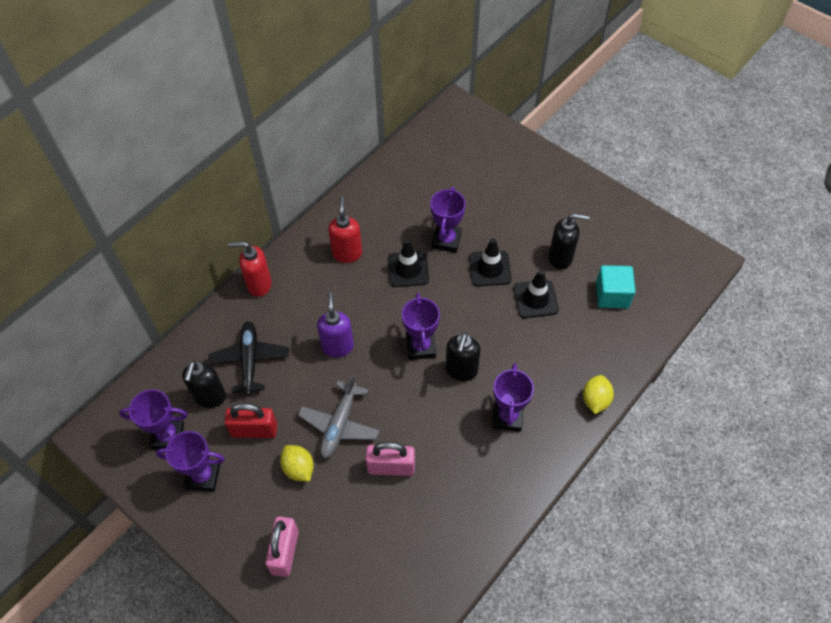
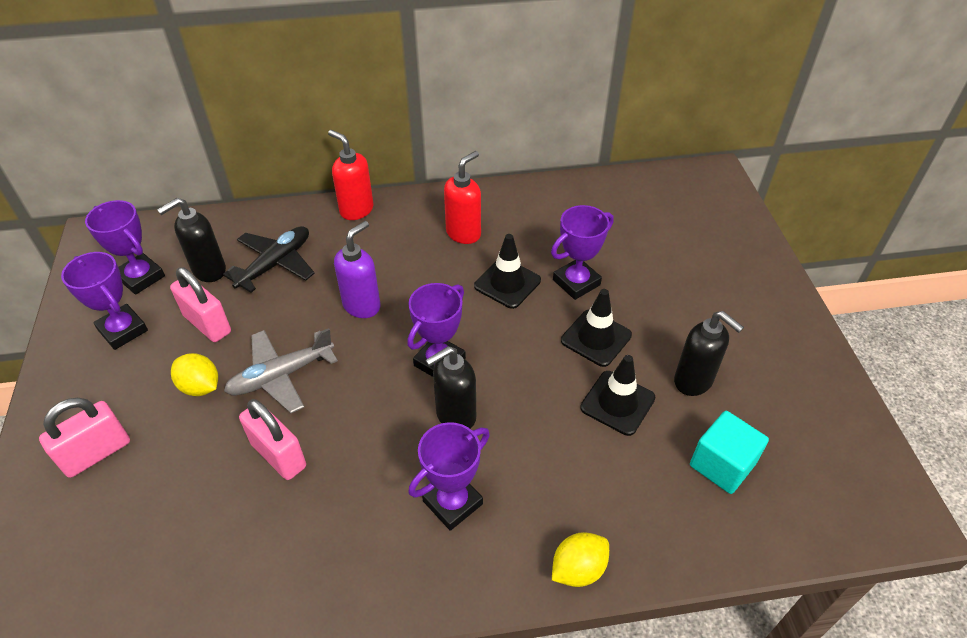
camera: 40 degrees right, 10 degrees down
(254, 430) = (207, 324): red padlock -> pink padlock
(298, 468) = (200, 386): yellow lemon -> yellow lemon turned 60 degrees counterclockwise

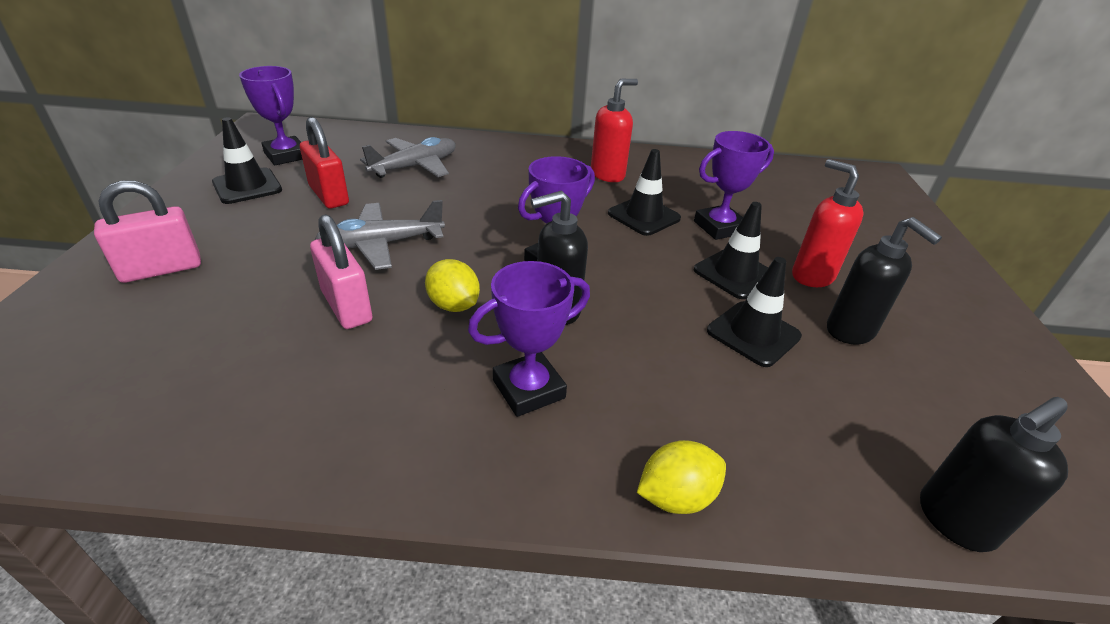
camera: 10 degrees right, 10 degrees down
(123, 330) = (247, 186): purple trophy -> black traffic cone
(200, 386) = (296, 238): yellow lemon -> yellow lemon (453, 305)
(207, 324) = (329, 195): pink padlock -> red padlock
(208, 271) = (350, 161): black soap dispenser -> black soap dispenser (954, 521)
(275, 264) = (415, 166): black plane -> grey plane
(356, 210) = (507, 144): red soap dispenser -> red soap dispenser (811, 276)
(362, 305) = (487, 207): purple soap dispenser -> none
(722, 464) = (887, 420): turquoise cube -> none

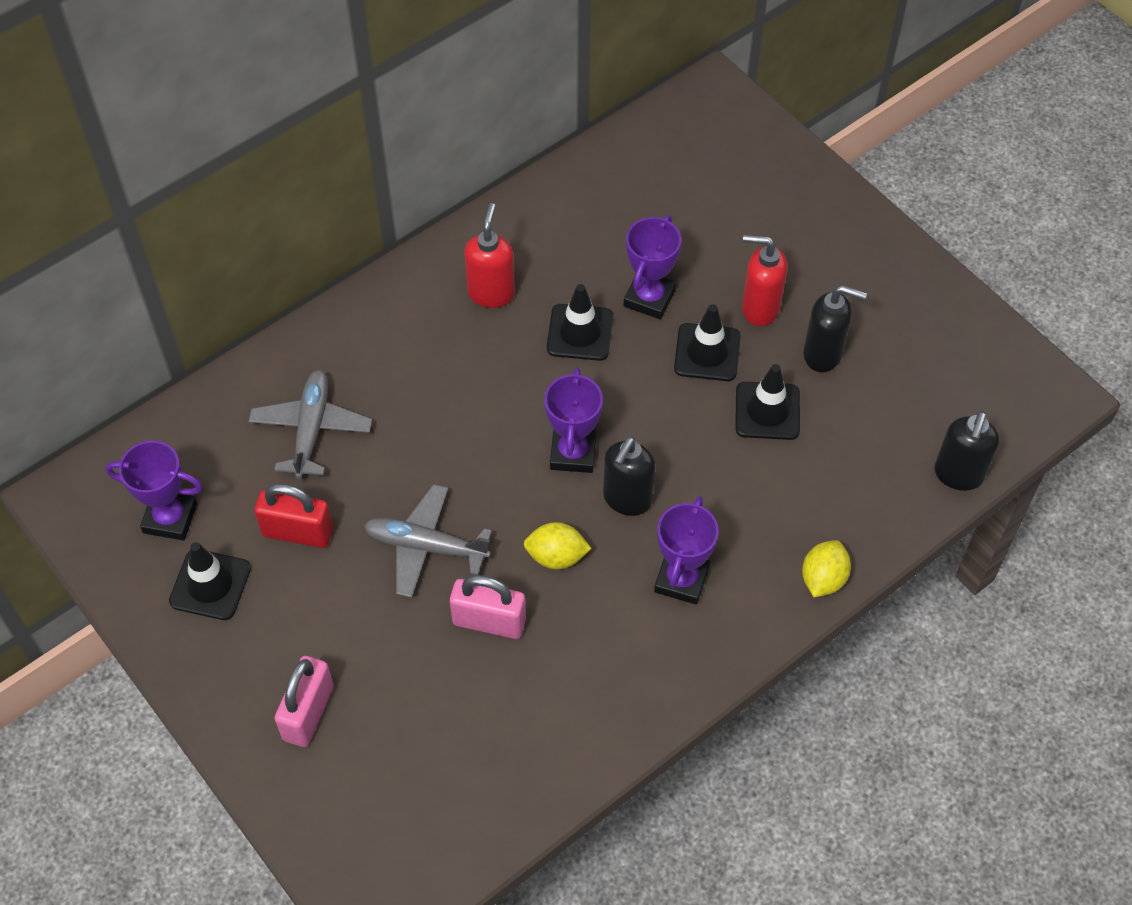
camera: 40 degrees left, 20 degrees up
(381, 244) = (425, 547): grey plane -> grey plane turned 75 degrees clockwise

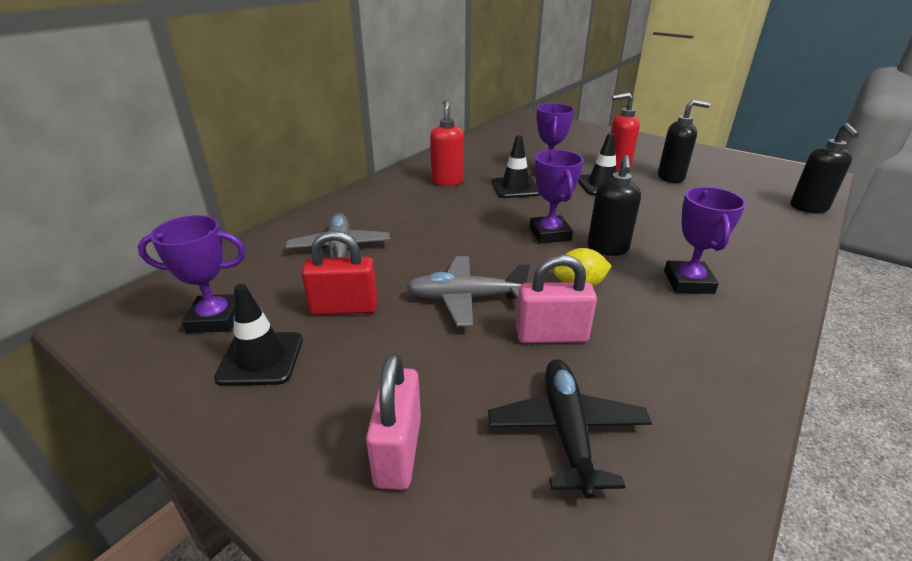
camera: 15 degrees left, 25 degrees down
(449, 728) = (566, 430): none -> black plane
(767, 411) = (662, 200): black traffic cone -> none
(823, 579) = (789, 265): yellow lemon -> none

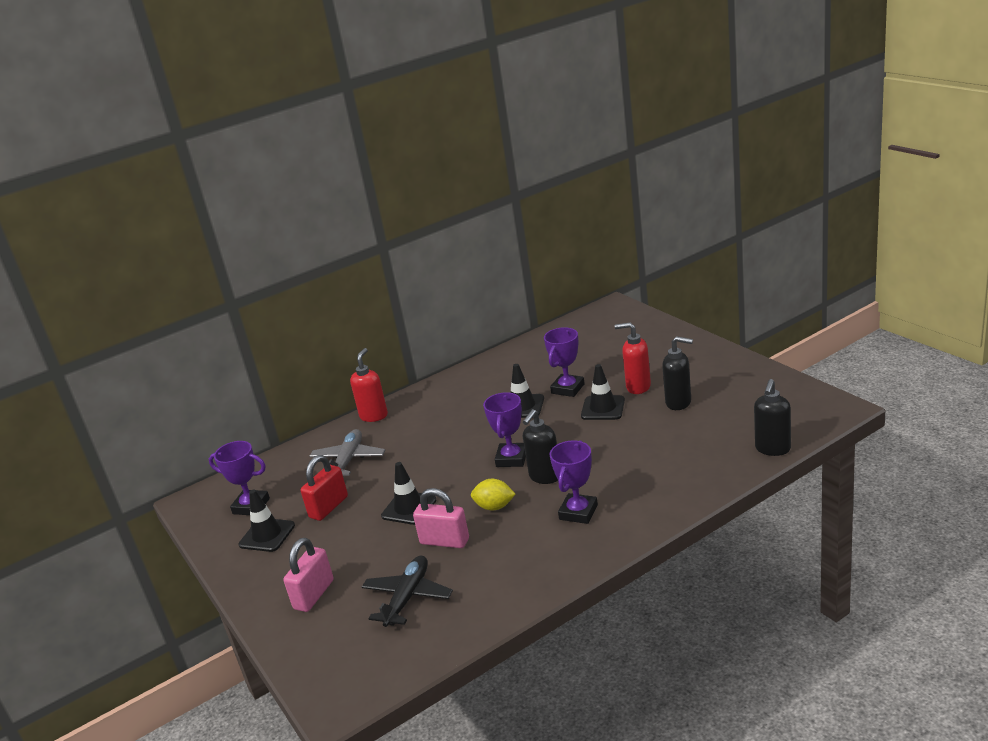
camera: 25 degrees right, 5 degrees down
(344, 308) = (328, 507): red padlock -> red padlock turned 75 degrees counterclockwise
(447, 181) = (470, 395): red soap dispenser -> red soap dispenser (374, 416)
(465, 298) = (409, 508): grey plane -> black traffic cone

